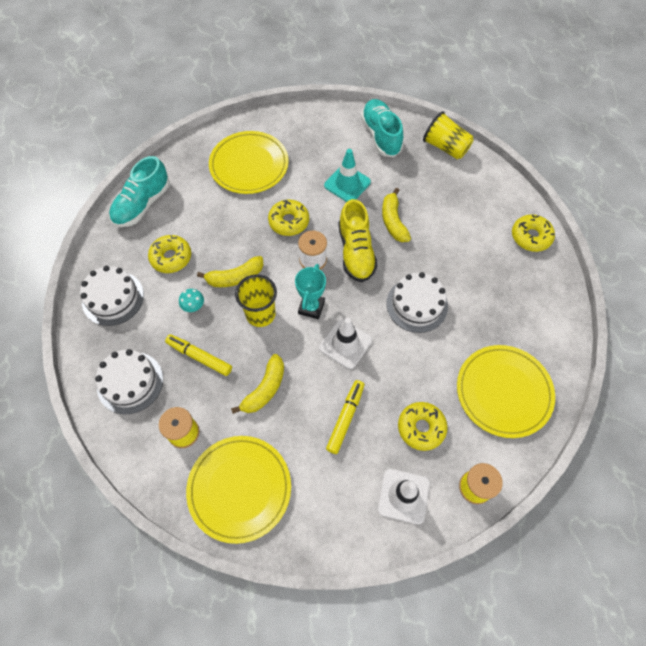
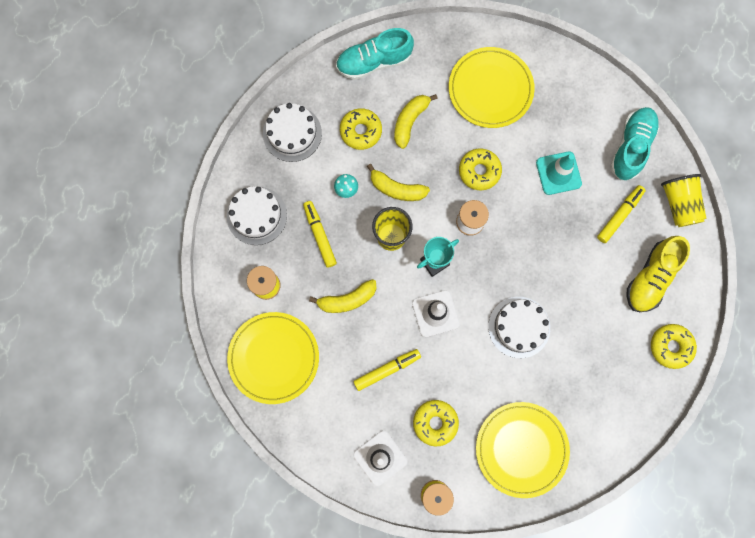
camera: 40 degrees right, 15 degrees up
(356, 252) = (510, 242): yellow shoe -> yellow shoe (650, 277)
(393, 221) = (566, 239): yellow banana -> yellow banana (410, 121)
(414, 180) = (619, 215): none -> yellow marker

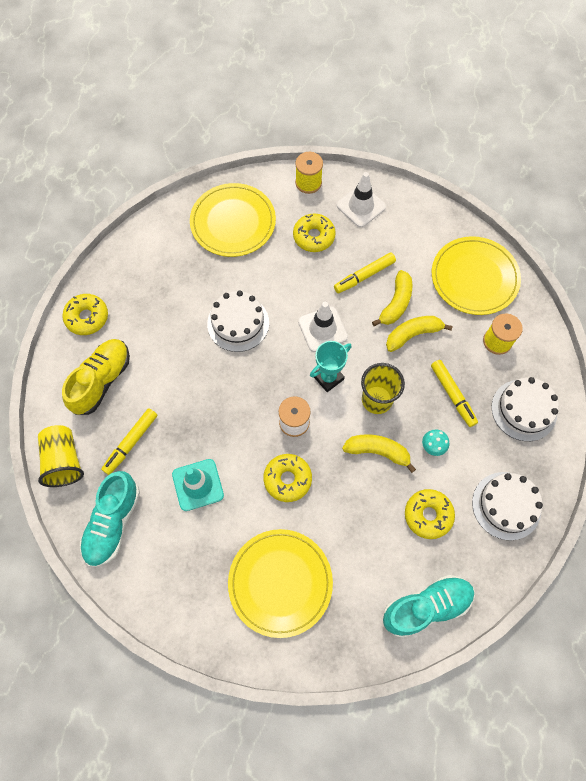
camera: 175 degrees right, 10 degrees down
(410, 121) = (372, 532): yellow banana -> yellow banana (396, 303)

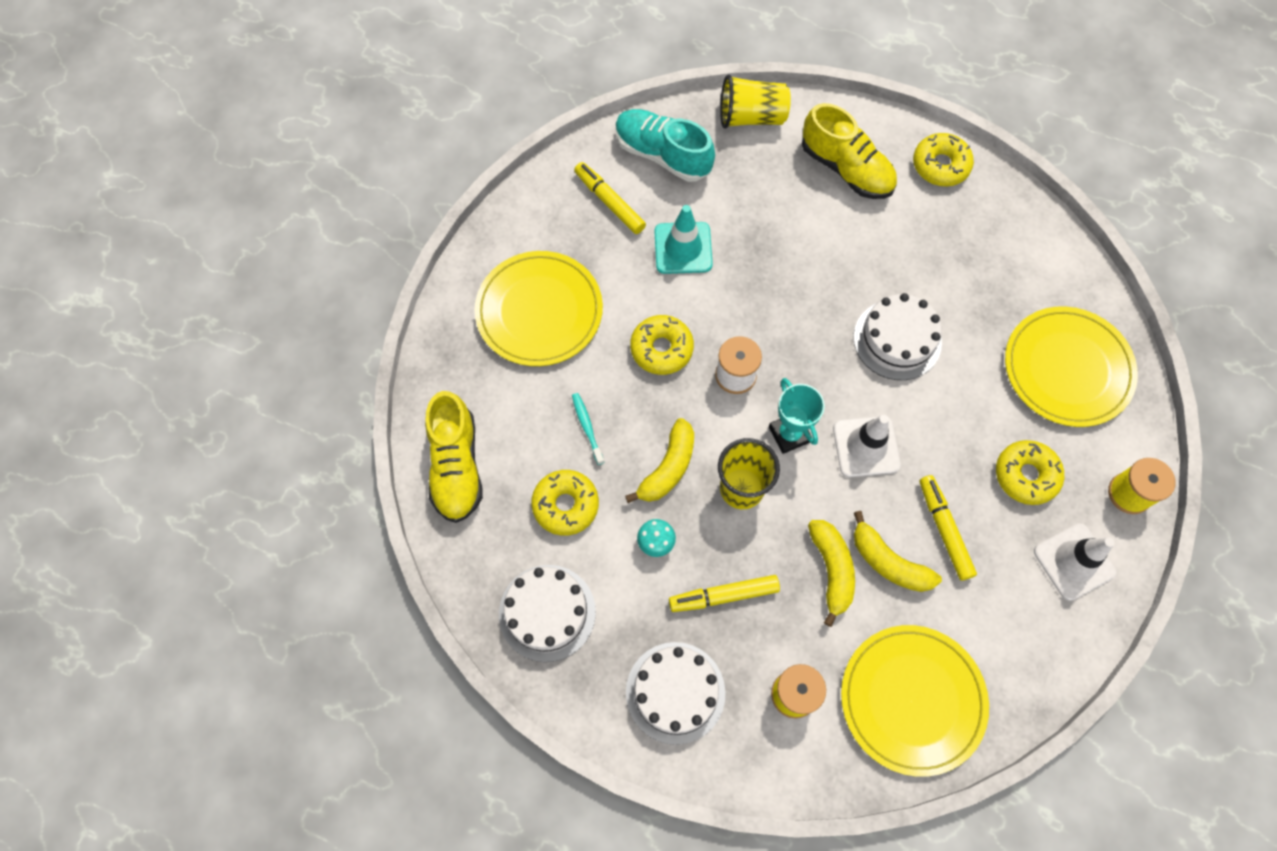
camera: 105 degrees right, 0 degrees up
(131, 443) = (755, 187): yellow marker -> yellow marker (609, 202)
(365, 516) = (587, 427): none -> turquoise toothbrush
(426, 606) = (456, 466): turquoise shoe -> yellow shoe

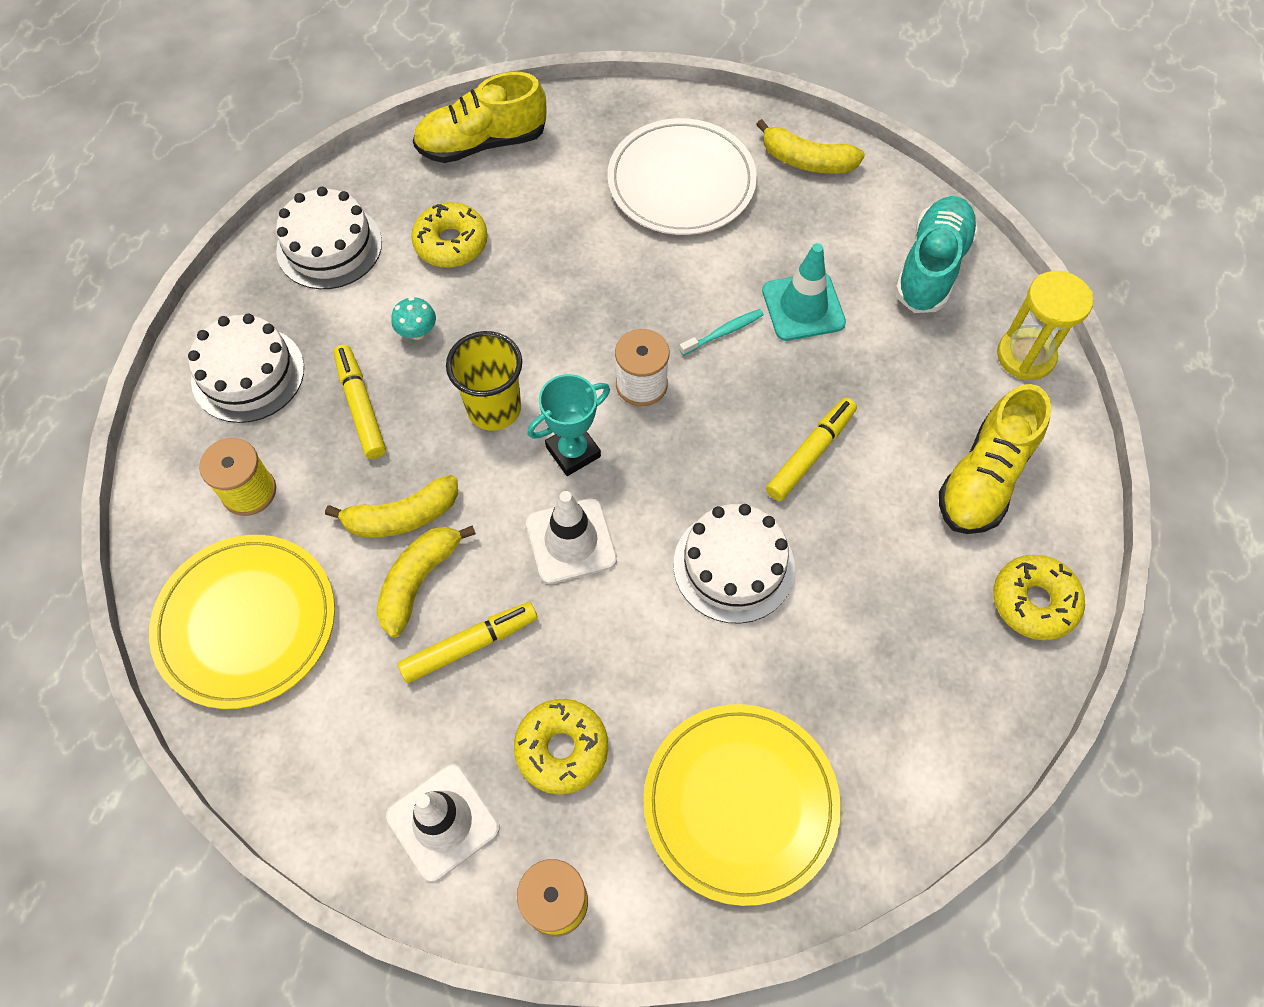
camera: 80 degrees right, 5 degrees down
(539, 311) = (681, 181): yellow plate -> white plate
(587, 427) = (546, 248): turquoise toothbrush -> turquoise toothbrush (723, 332)
(609, 202) = (845, 224): yellow marker -> yellow marker (810, 454)
(661, 349) = (660, 304): yellow donut -> none
(668, 468) = (509, 331): yellow banana -> yellow banana (806, 161)
(751, 117) = (1025, 356): yellow cup -> yellow hourglass

